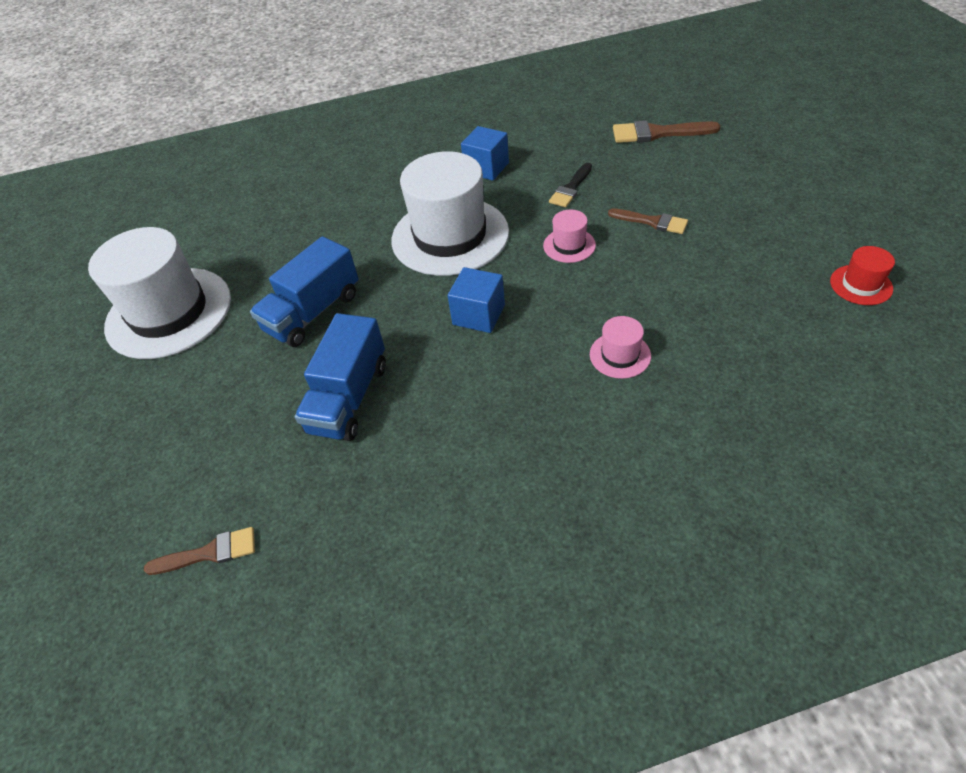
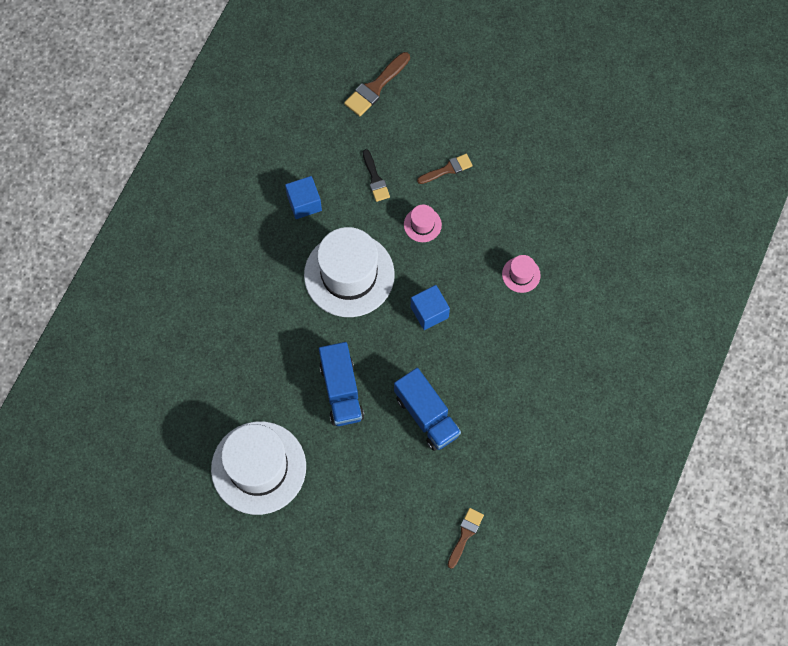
camera: 55 degrees left, 20 degrees up
(861, 285) = (584, 133): red hat -> none

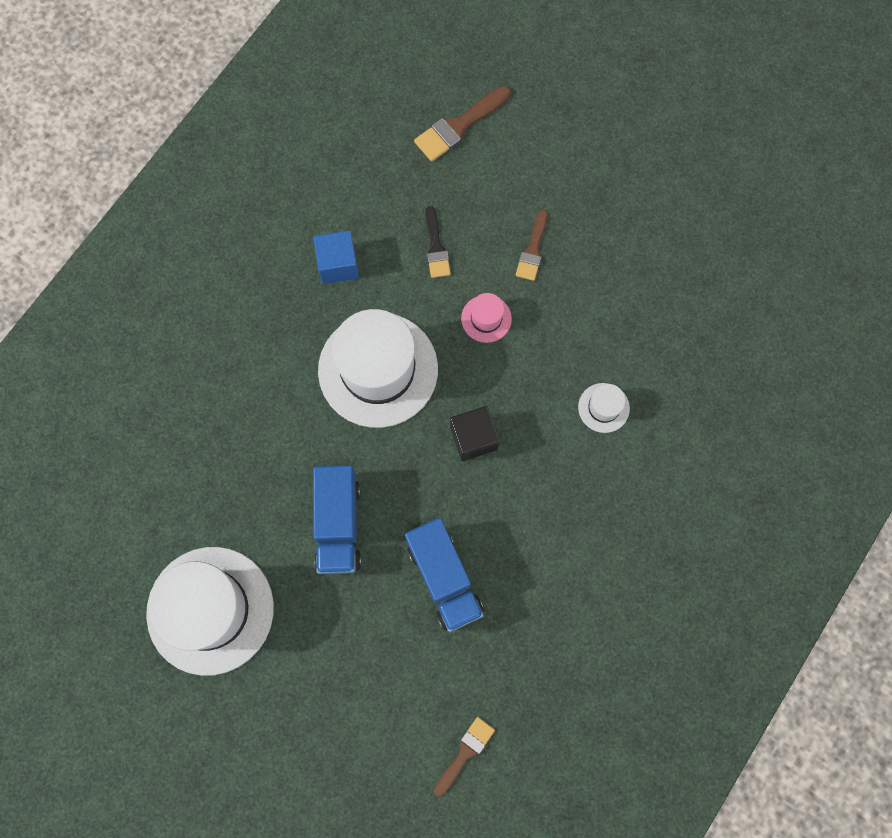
camera: 10 degrees right, 5 degrees up
(429, 312) = (473, 438): blue cube -> black cube
(447, 169) = (532, 250): brown brush -> brown brush turned 120 degrees clockwise
(521, 274) = (603, 408): pink hat -> white hat

